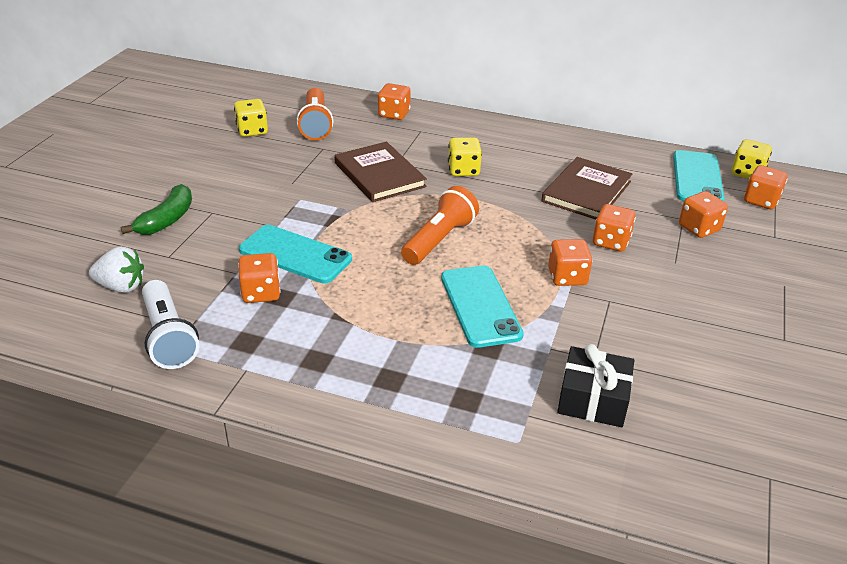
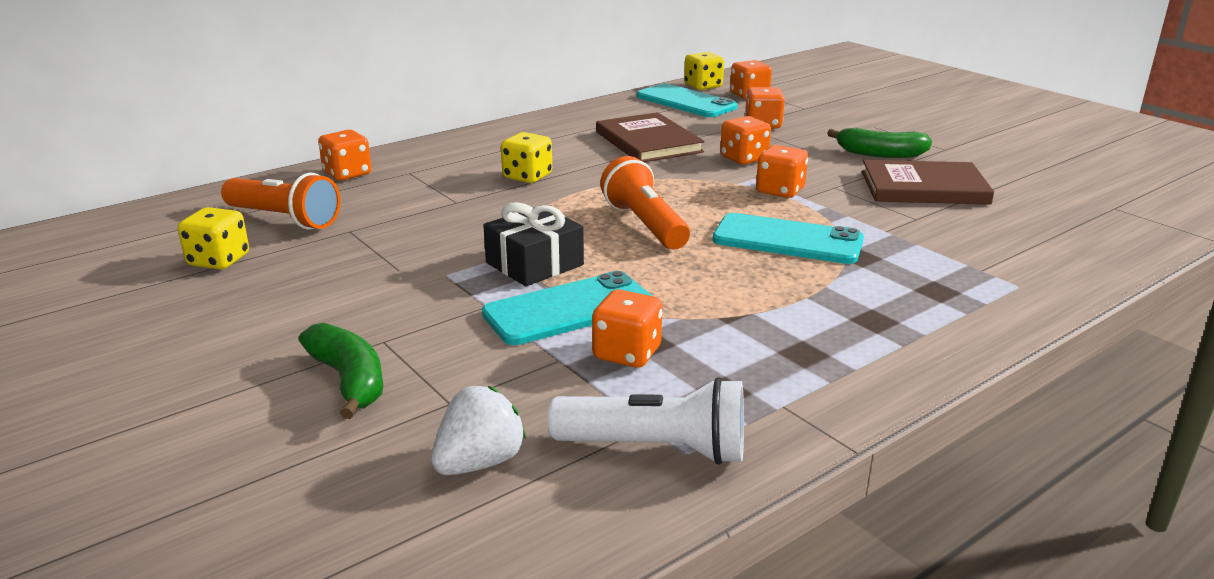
camera: 55 degrees left, 10 degrees down
(379, 175) = (467, 217): brown book -> brown book (924, 187)
(593, 399) = (976, 236): black gift -> black gift (534, 264)
(716, 305) = (880, 154): none -> green banana

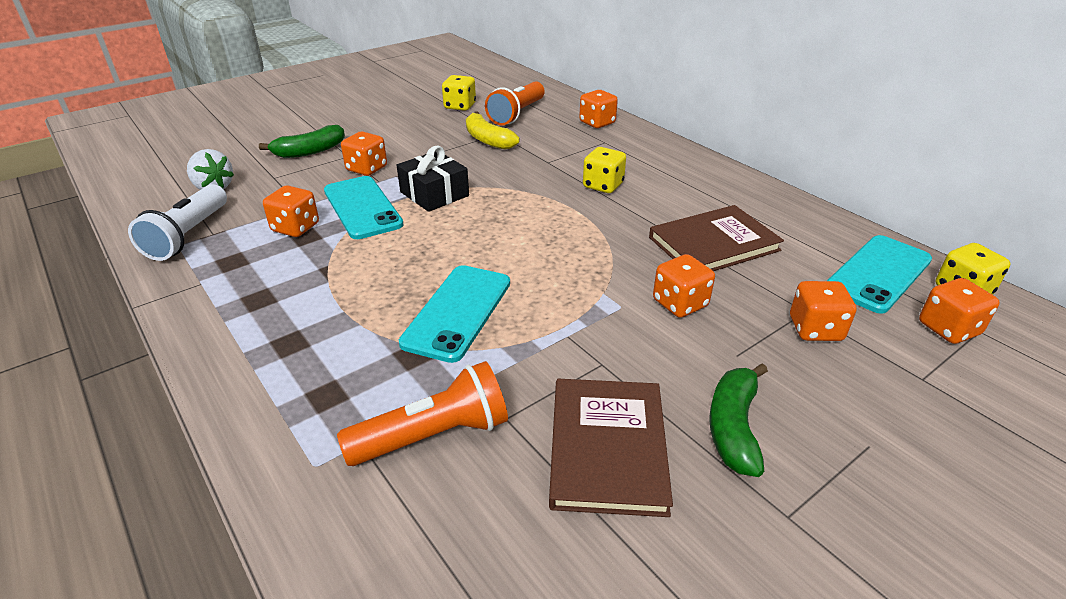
camera: 90 degrees right, 10 degrees up
(370, 236) = (488, 140): none -> yellow banana
(644, 225) = (499, 238): orange flashlight -> orange flashlight (433, 435)
(780, 191) = (583, 320): orange dice -> orange dice (367, 169)

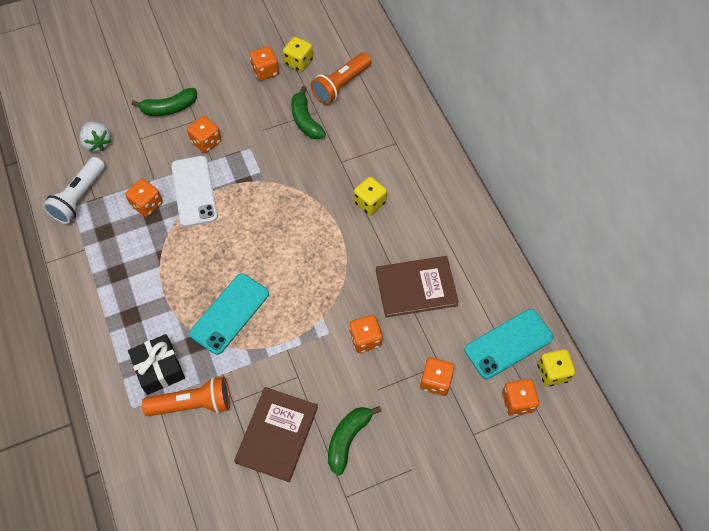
camera: 15 degrees right, 25 degrees up
(362, 207) = (194, 191): turquoise phone -> white phone
(434, 194) = (246, 185): black gift -> black gift (159, 368)
(488, 140) = (305, 120): yellow banana -> green banana
(597, 123) = (401, 113): orange dice -> orange dice (265, 71)

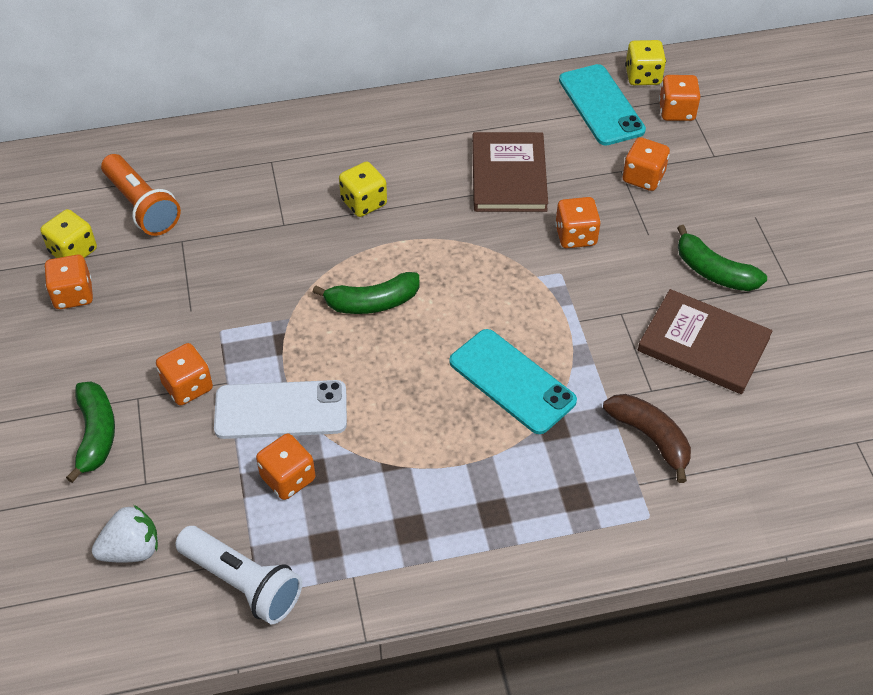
camera: 80 degrees left, 10 degrees down
(159, 368) = (590, 477): black gift -> none
(193, 403) = (650, 438): orange flashlight -> brown banana
(305, 120) = (192, 255): green banana -> green banana (372, 302)

